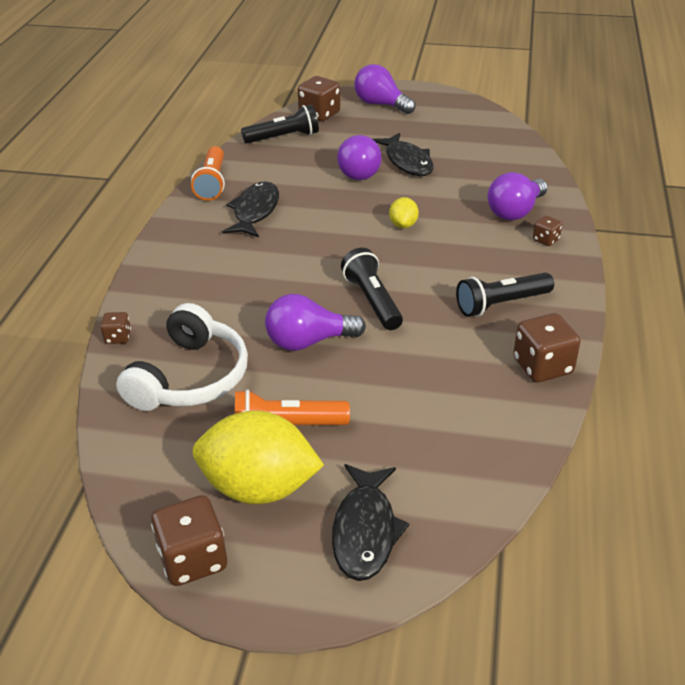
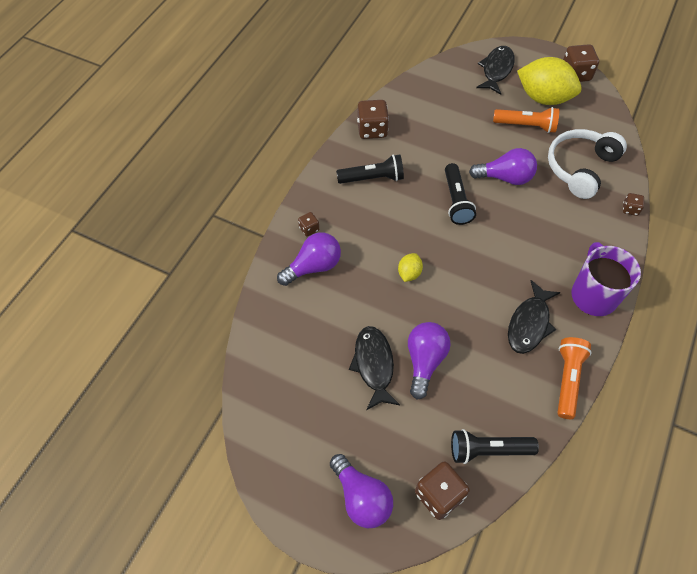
camera: 165 degrees left, 20 degrees up
(180, 244) = (593, 295): none -> purple mug

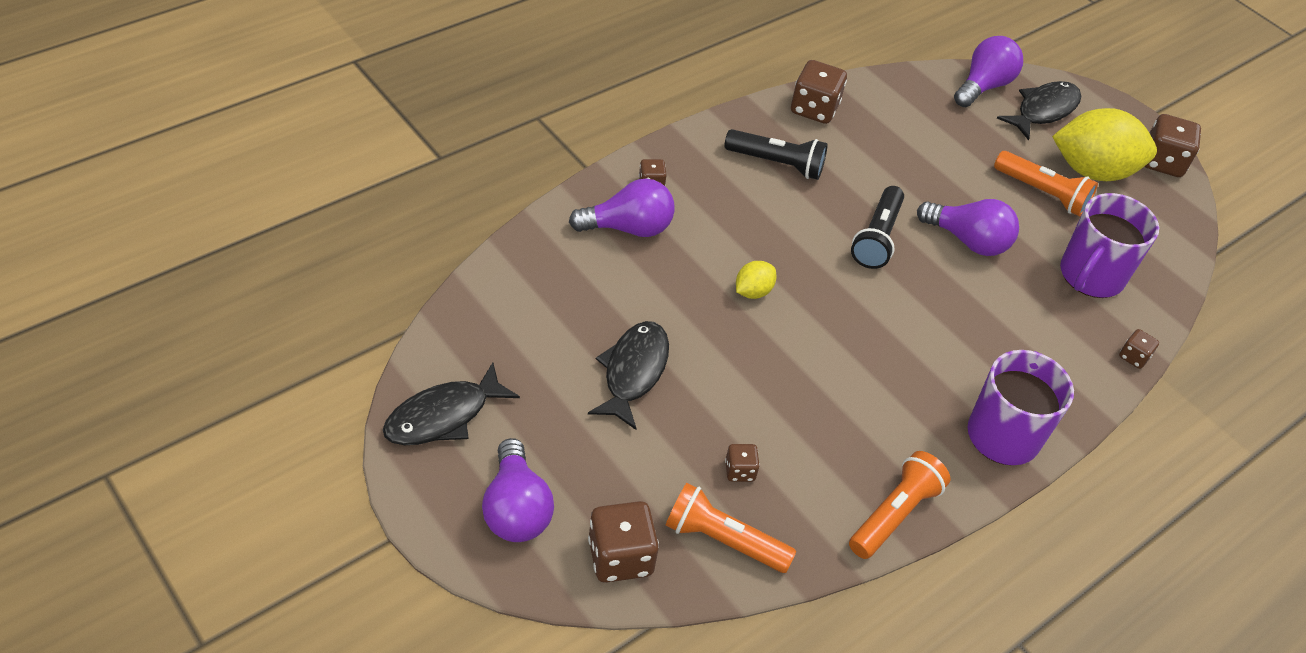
camera: 20 degrees right, 10 degrees down
(424, 361) = (705, 399): purple light bulb -> purple light bulb (983, 86)
(471, 399) = (739, 471): none -> brown dice
(488, 450) = (723, 540): black flashlight -> orange flashlight
(529, 324) = (884, 424): black fish -> black fish (443, 416)
(543, 98) = (1092, 171): yellow lemon -> yellow lemon turned 45 degrees counterclockwise
(580, 168) = (1090, 276): white headphones -> purple mug

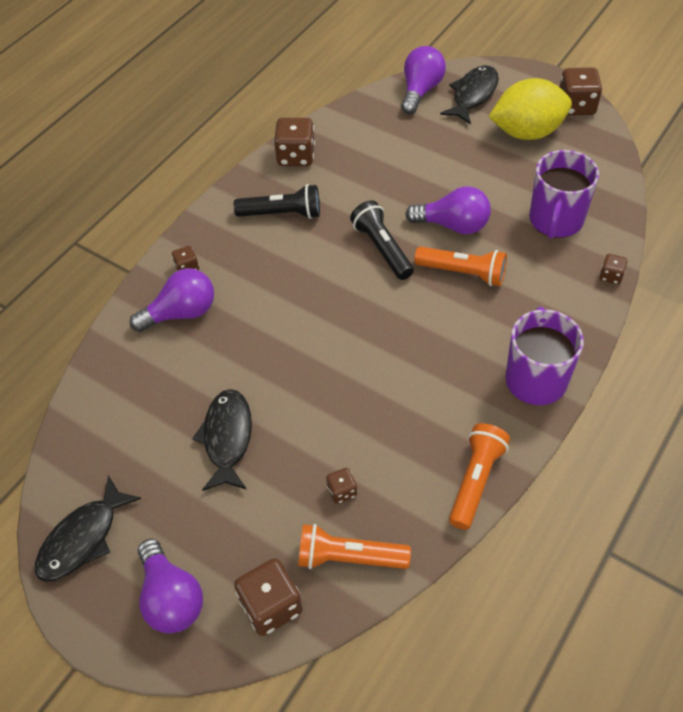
camera: 10 degrees left, 5 degrees up
(753, 291) = (300, 331): yellow lemon -> none
(877, 238) = (382, 248): black flashlight -> black flashlight turned 150 degrees clockwise
(1042, 193) = (496, 164): orange flashlight -> orange flashlight (463, 273)

